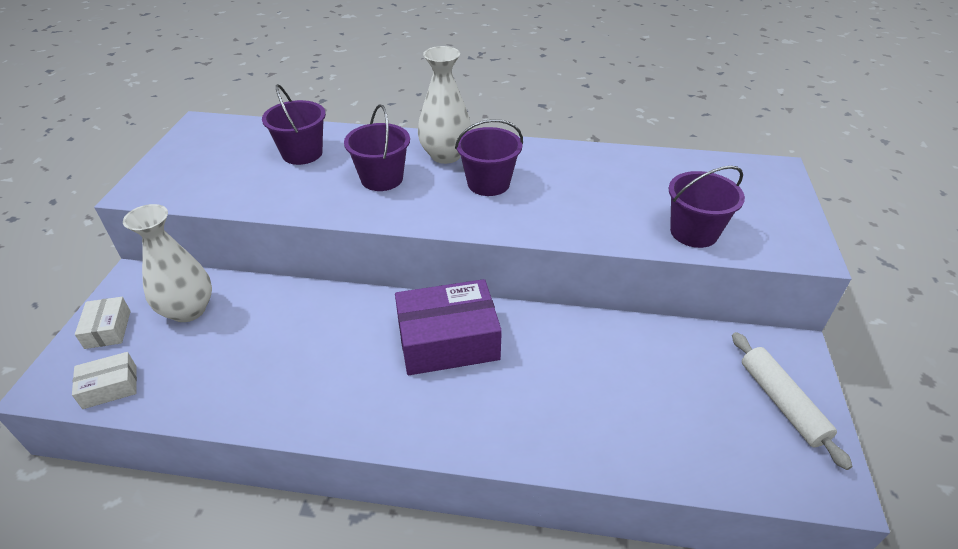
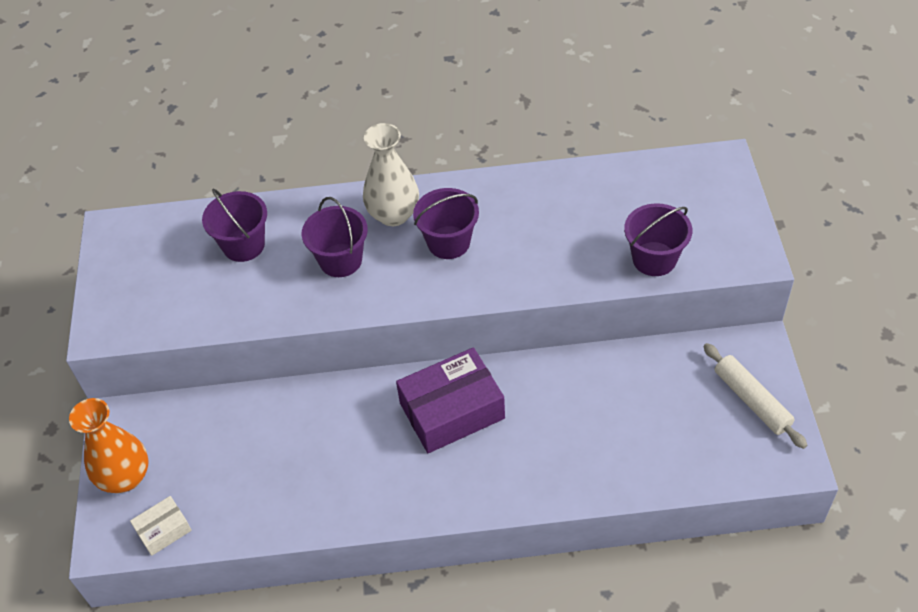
camera: 10 degrees left, 10 degrees up
(108, 329) = (125, 477): white box -> orange vase
(188, 310) = (192, 438): white vase -> none

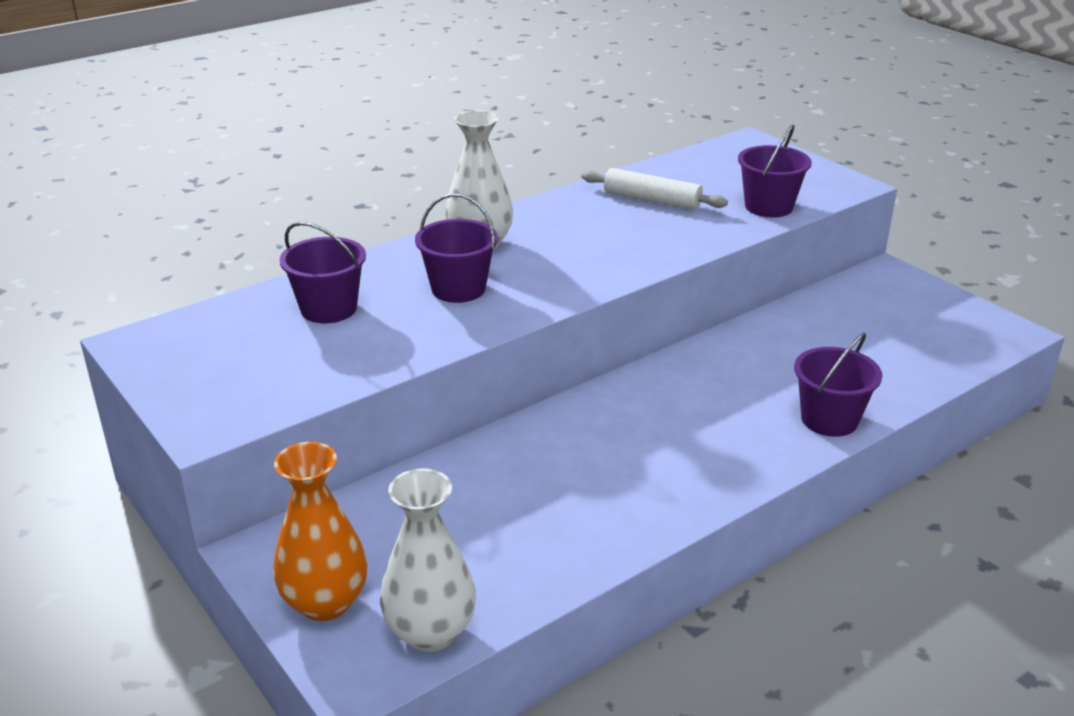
camera: 35 degrees left, 20 degrees down
(163, 530) = (430, 632): white box -> white vase
(448, 242) = (561, 247): purple bucket -> purple bucket (829, 419)
(452, 411) = (666, 404): purple box -> none
(751, 400) = (926, 306): white rolling pin -> white rolling pin (652, 200)

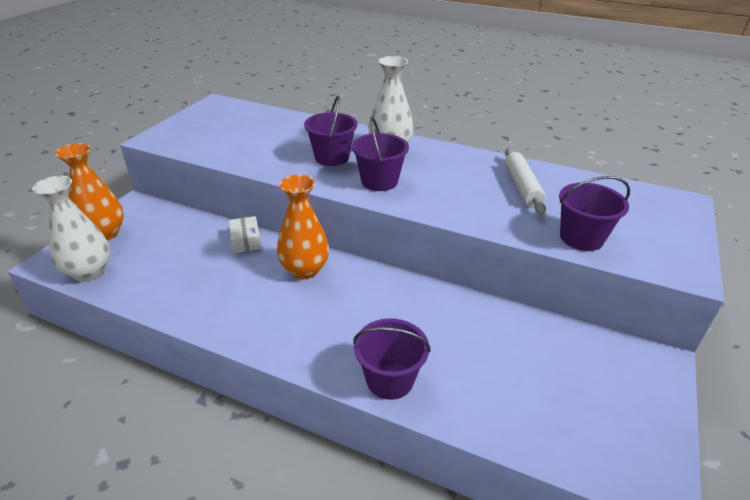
camera: 60 degrees right, 5 degrees up
(328, 309) = (280, 132): purple bucket -> purple bucket (379, 181)
(486, 457) = (246, 241): none -> white box
(597, 424) = (305, 269): none -> orange vase

